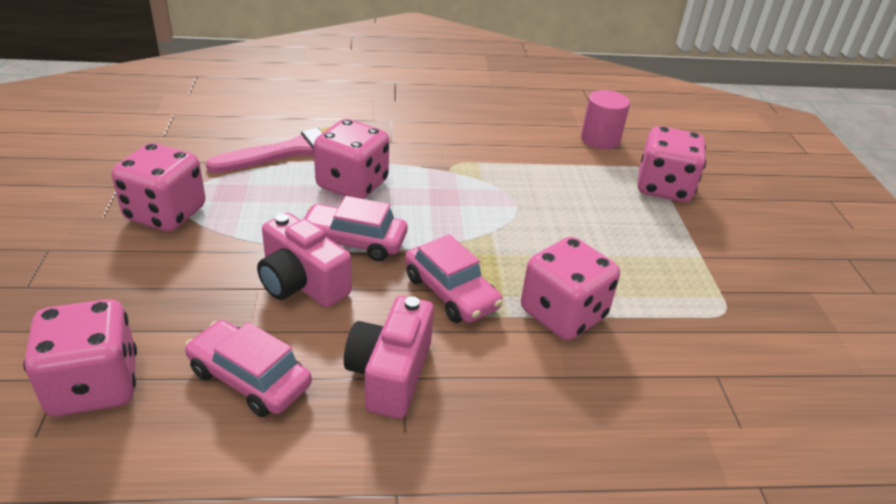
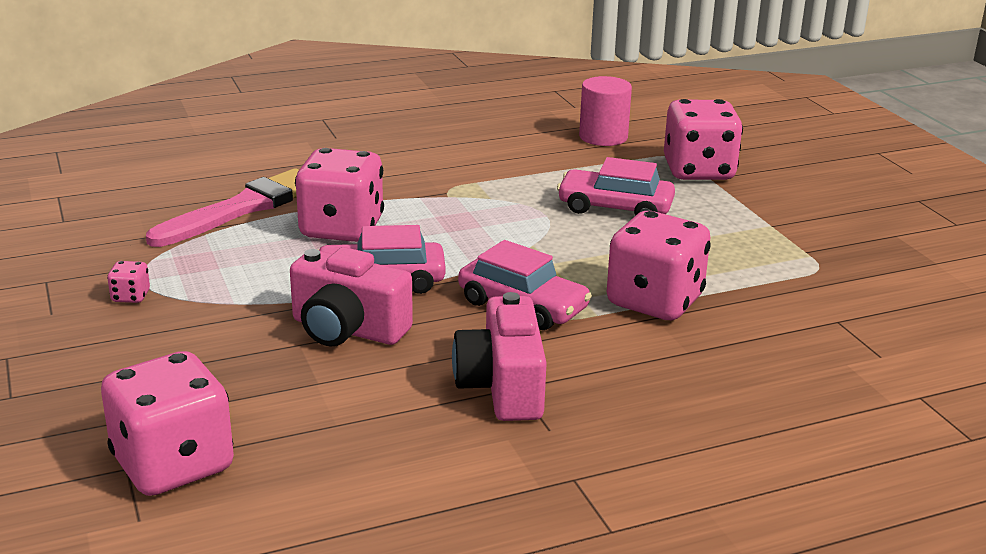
camera: 15 degrees left, 10 degrees down
(166, 214) = (130, 296): pink dice -> pink dice, size x0.41
(249, 378) = (349, 422): pink car -> pink car (615, 208)

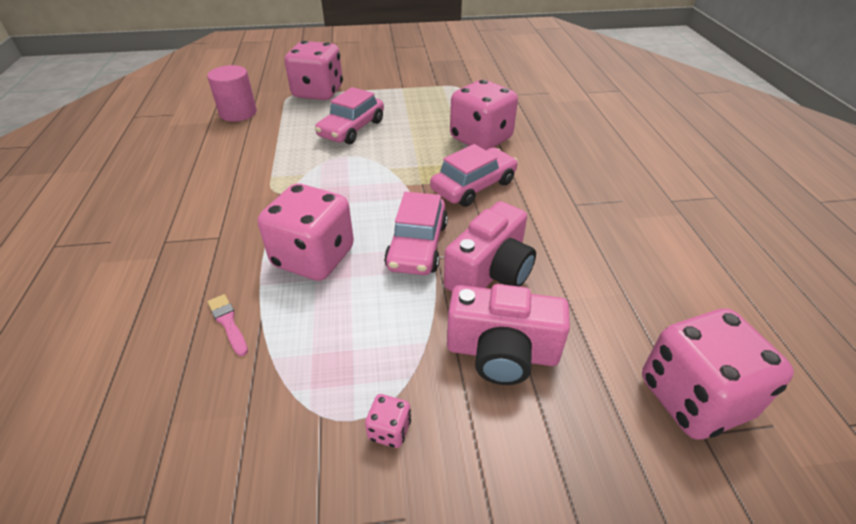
camera: 75 degrees left, 15 degrees up
(243, 208) = (228, 323): pink brush -> pink brush, size x0.40
(502, 387) = (575, 210): pink camera -> pink camera (502, 352)

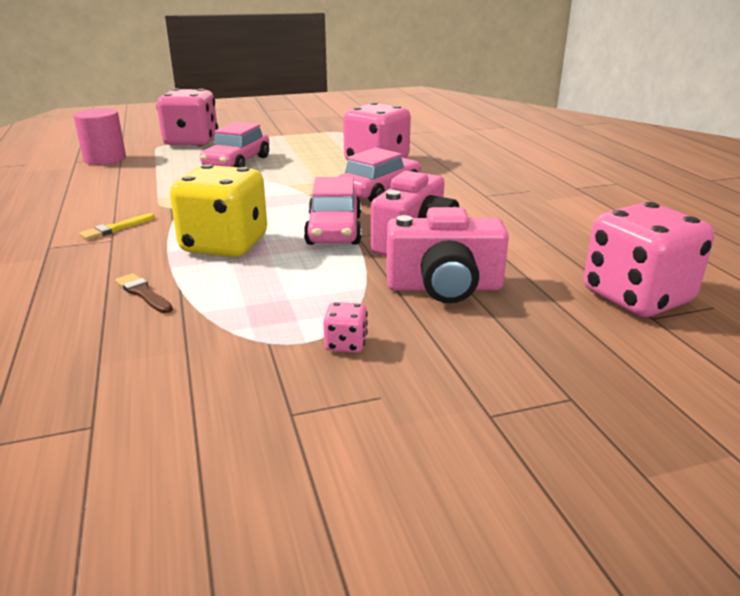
camera: 10 degrees left, 15 degrees down
(225, 220) = (115, 228): none -> yellow brush
(228, 323) = (143, 293): pink brush -> brown brush
(313, 257) = (225, 245): pink dice -> yellow dice

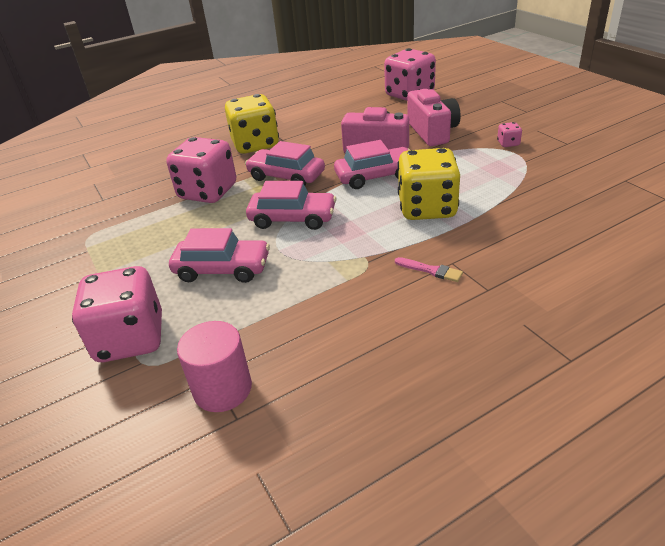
camera: 100 degrees left, 10 degrees up
(115, 228) = (431, 270): yellow brush -> pink brush
(143, 293) = (515, 213): brown brush -> none
(285, 187) = (292, 218): none -> pink car
(478, 182) = (255, 144): none -> yellow dice

